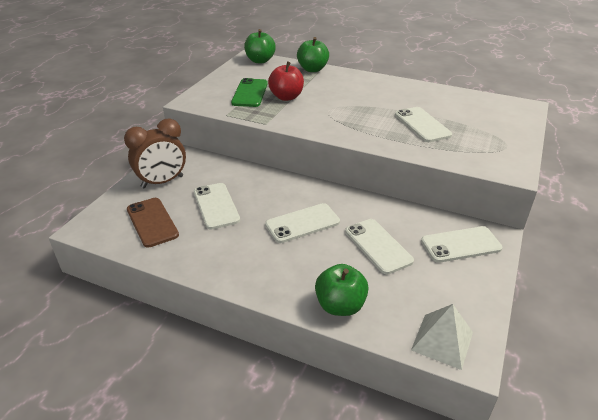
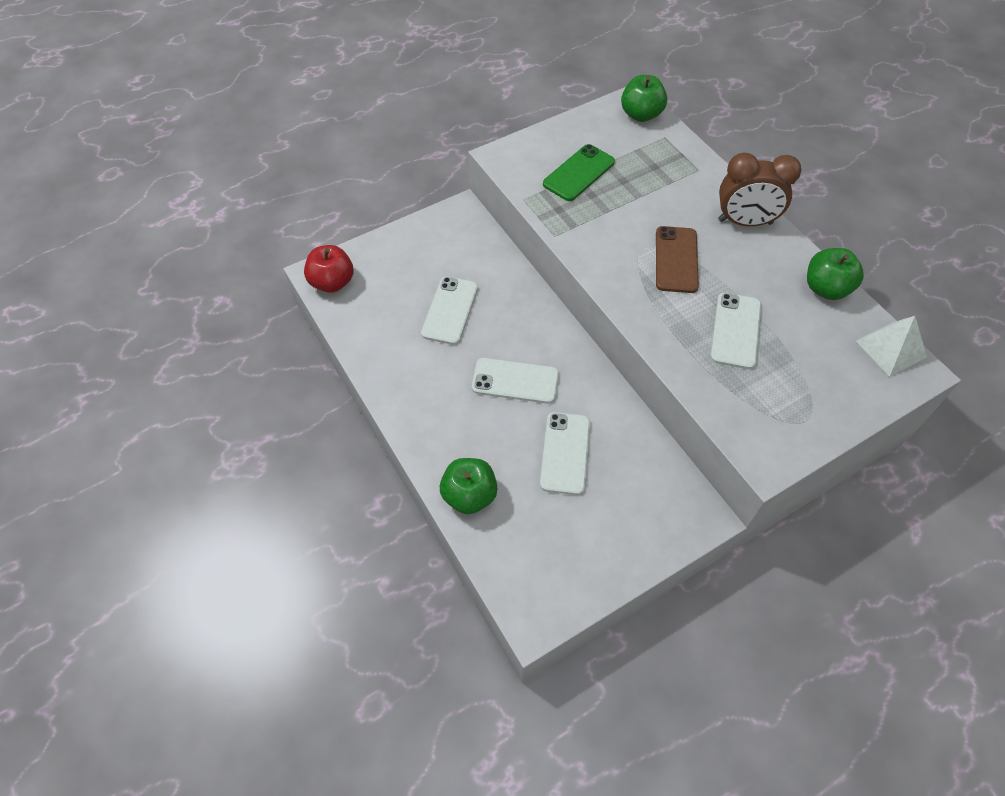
camera: 35 degrees right, 20 degrees up
(152, 222) = (378, 299): brown phone -> brown phone (676, 260)
(162, 182) = (422, 249): brown clock -> brown clock (745, 222)
(286, 97) = (615, 200): red apple -> red apple (332, 282)
(312, 69) = (693, 162): green apple -> green apple (826, 288)
(442, 341) = (526, 588): white pyramid -> white pyramid (891, 348)
(461, 245) = (653, 504): white phone -> none

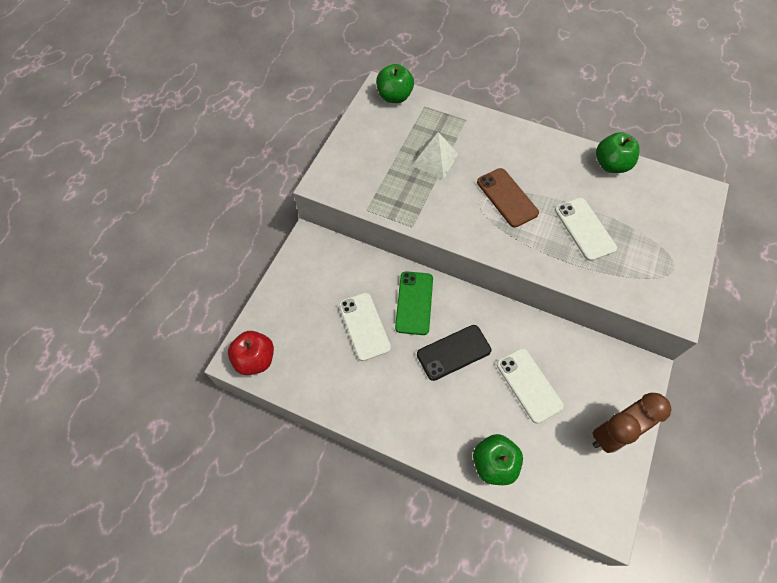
camera: 35 degrees left, 5 degrees up
(515, 381) = (453, 352): white phone -> black phone
(579, 173) = (389, 166): green phone -> green phone (414, 303)
(745, 222) = (526, 144): brown clock -> brown clock (612, 433)
(891, 348) = (678, 185): white pyramid -> white pyramid (434, 159)

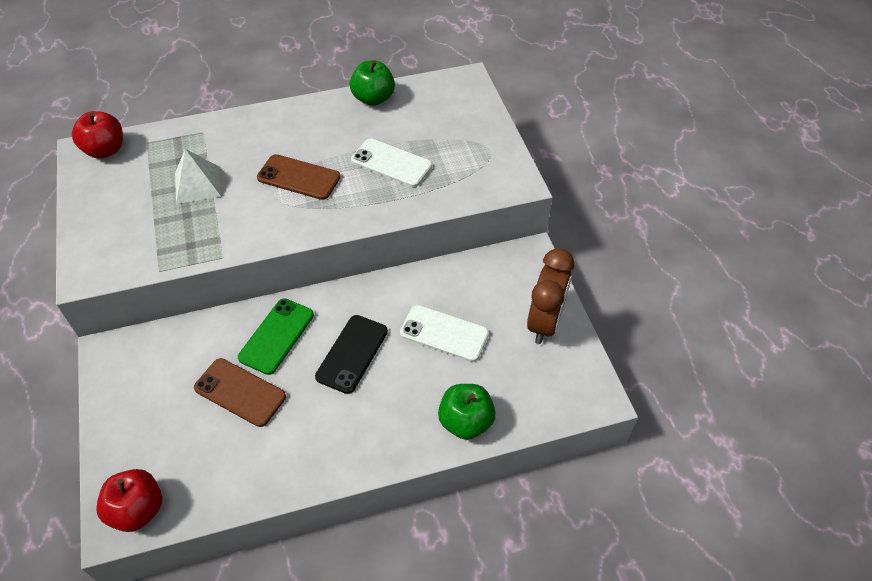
camera: 40 degrees left, 10 degrees down
(364, 326) = (240, 392): white phone -> brown phone
(394, 97) = (105, 150): green apple -> red apple
(414, 303) = (276, 336): green phone -> green phone turned 60 degrees clockwise

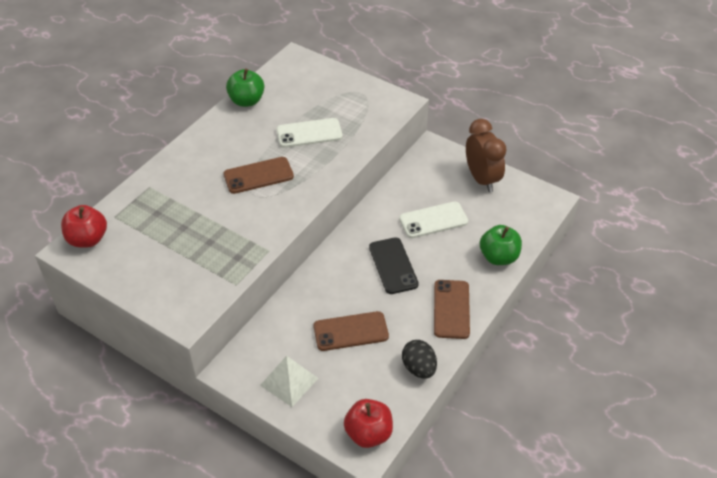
camera: 40 degrees left, 5 degrees down
(197, 184) = (191, 220): white pyramid -> white pyramid (289, 381)
(254, 480) = (419, 368): none -> black egg
(276, 336) = (334, 287): green phone -> none
(354, 442) = (451, 309): none -> brown phone

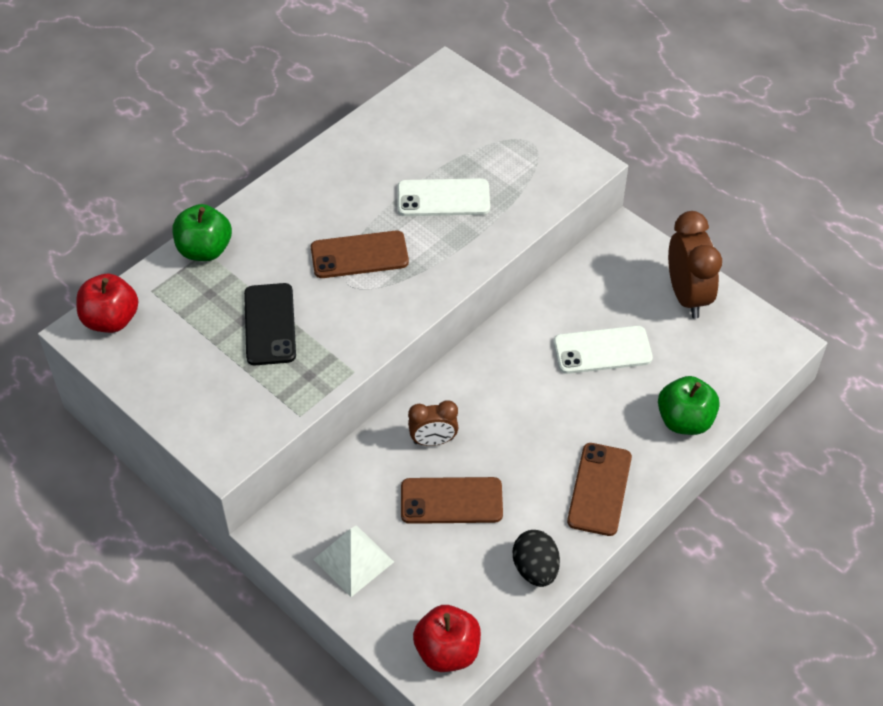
camera: 10 degrees right, 5 degrees up
(246, 101) = (363, 135): green apple -> green apple (204, 250)
(330, 293) = (433, 441): none -> brown clock
(393, 266) = (530, 412): black phone -> black phone (270, 324)

